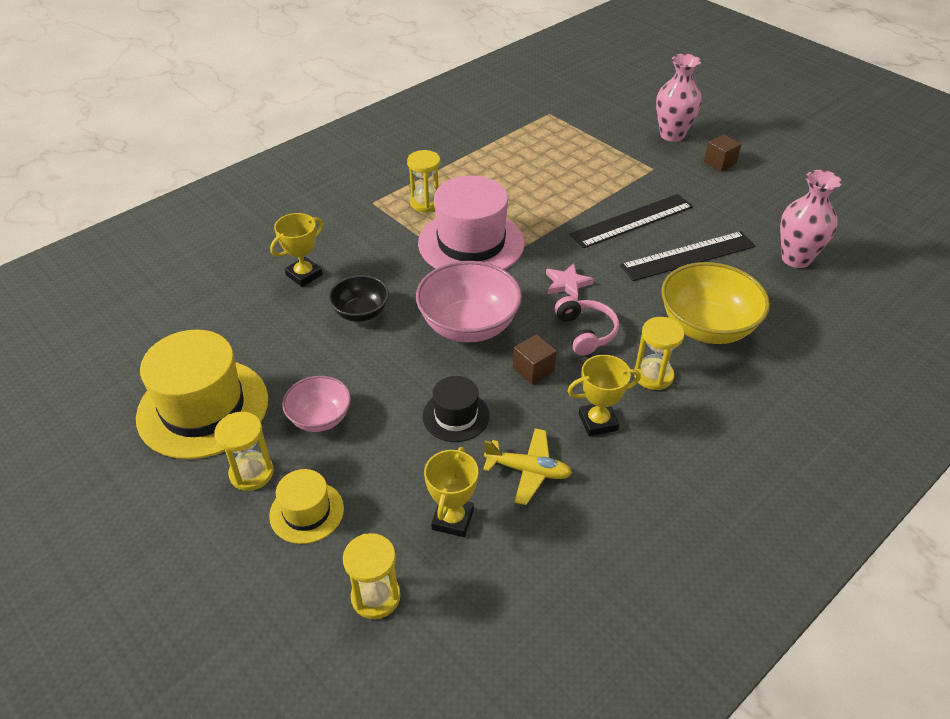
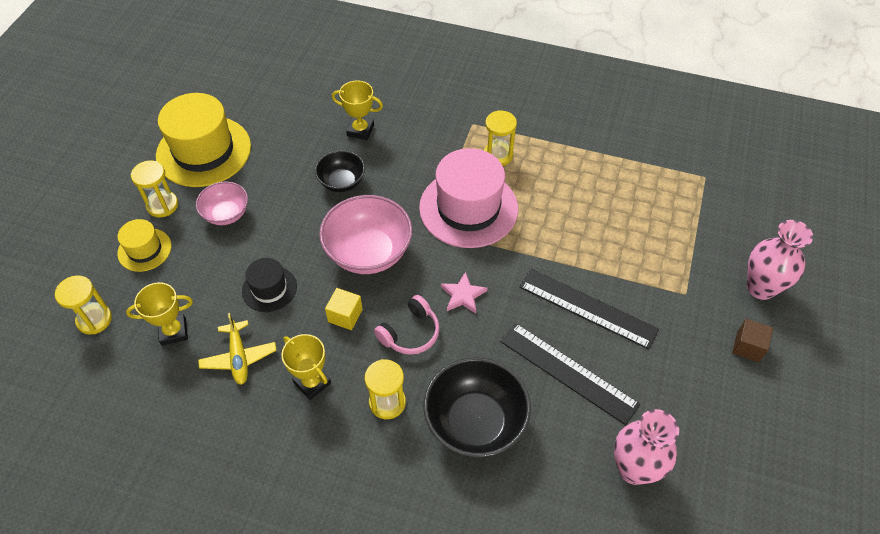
camera: 60 degrees right, 10 degrees up
(533, 369) = (345, 315): brown cube -> yellow cube
(706, 327) = (475, 422): yellow bowl -> black bowl

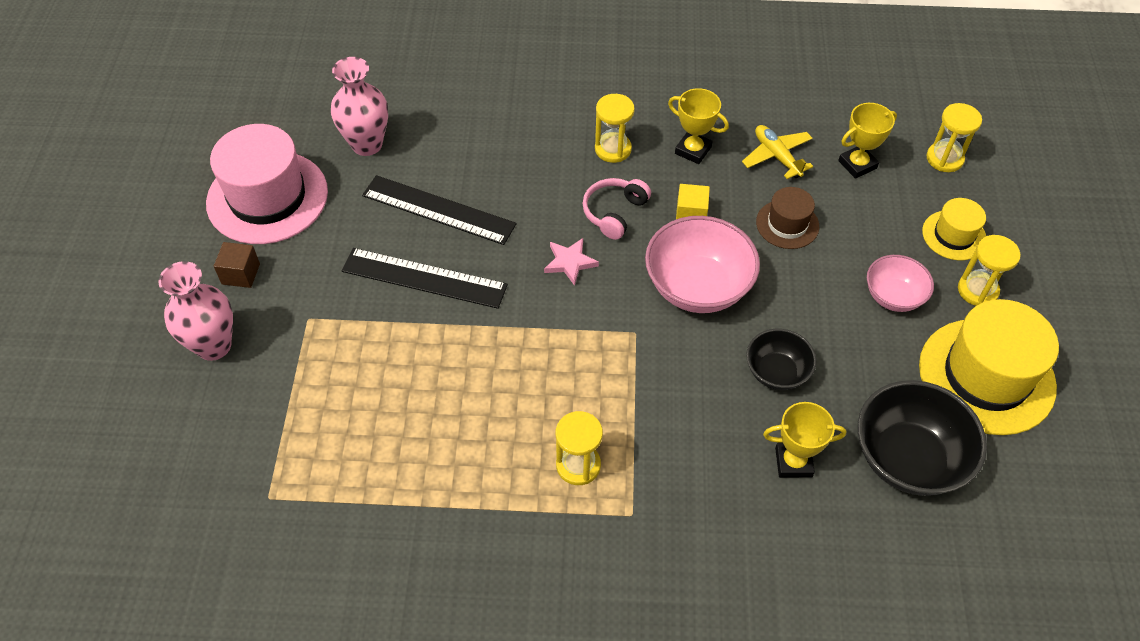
camera: 165 degrees right, 0 degrees up
(269, 289) = (787, 224): black hat -> brown hat
(468, 208) = (596, 372): pink hat -> pink hat (267, 197)
(475, 422) = (523, 150): black bowl -> black bowl (908, 458)

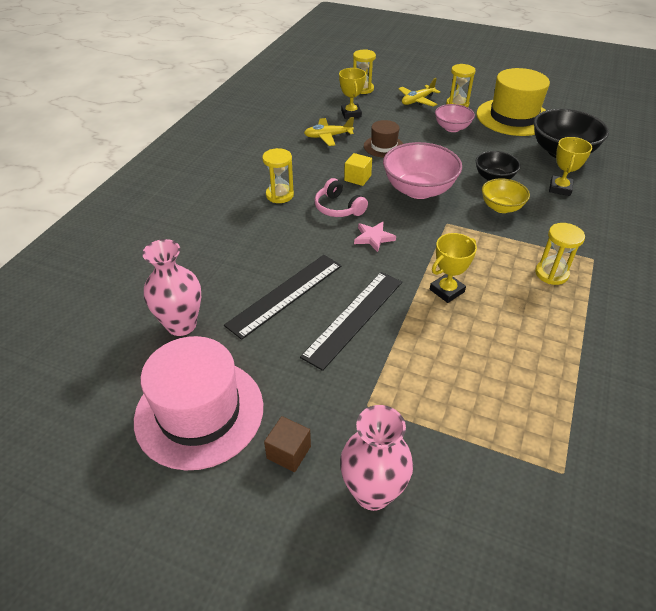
camera: 70 degrees left, 10 degrees down
(693, 150) = (303, 164): yellow trophy -> yellow trophy (447, 290)
(703, 390) = (501, 207): none -> yellow bowl
(954, 235) = (417, 101): yellow hat -> yellow plane

